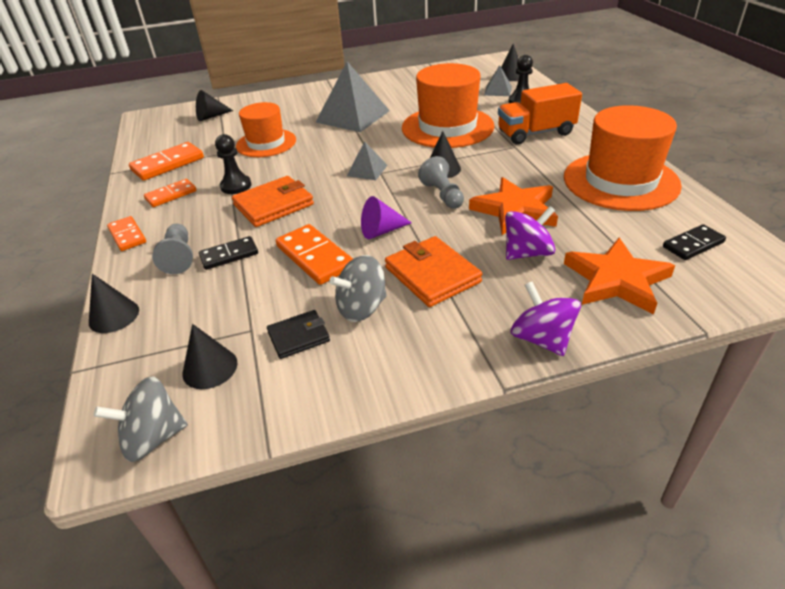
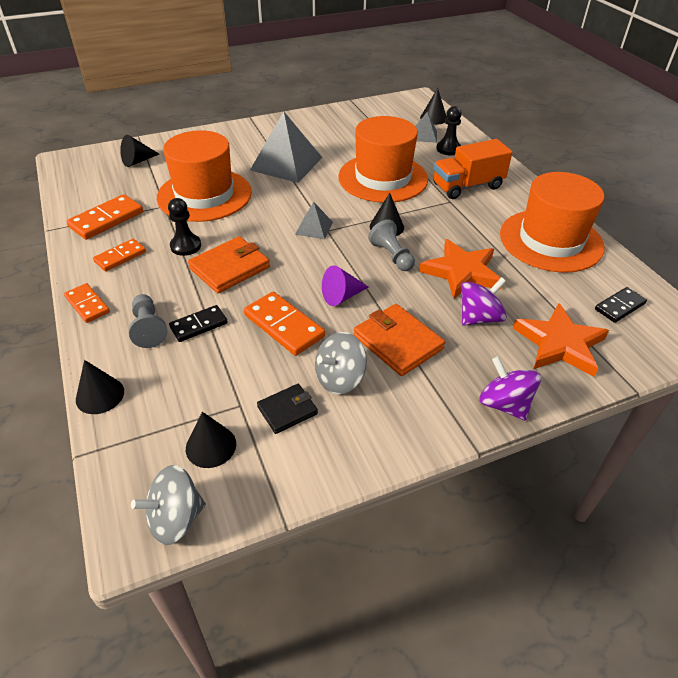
camera: 10 degrees left, 5 degrees up
(266, 143) = (204, 195): orange hat -> orange hat, size x1.55

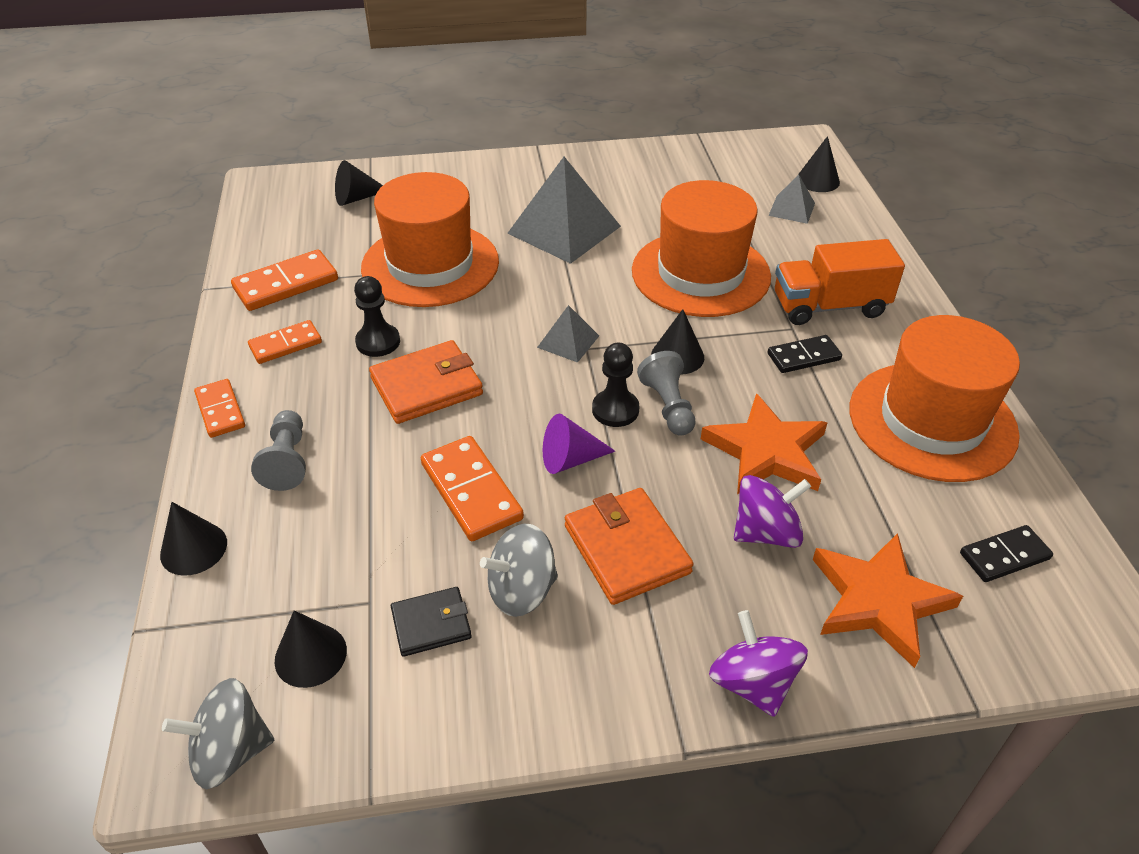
camera: 15 degrees right, 0 degrees up
(199, 325) = (355, 468): black domino -> black domino (803, 357)
(448, 149) = (822, 237): black pawn -> black pawn (615, 410)

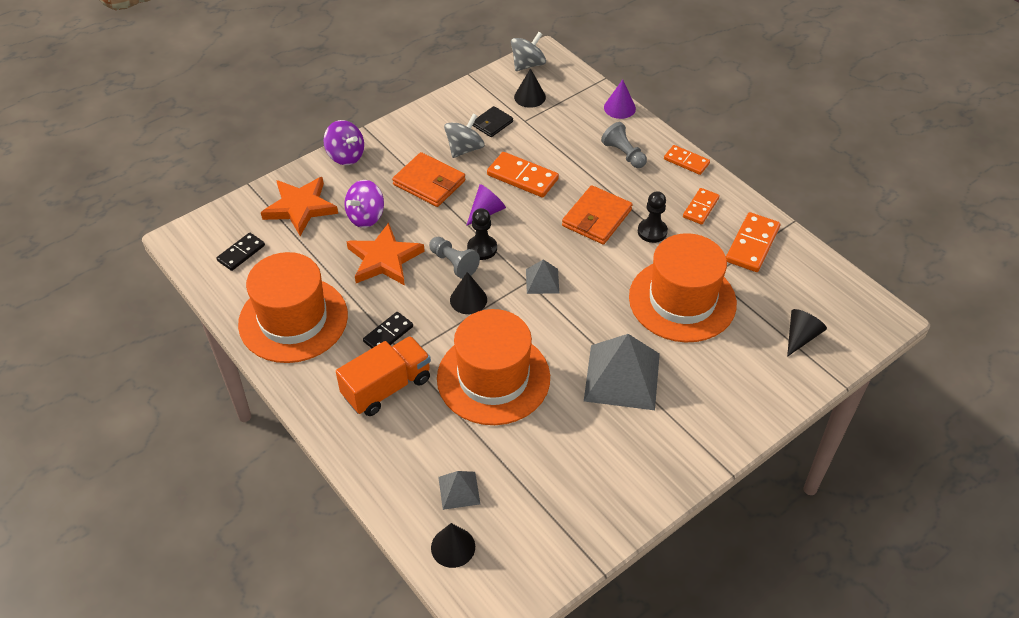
camera: 150 degrees right, 5 degrees up
(193, 548) = (619, 108): black cone -> purple cone

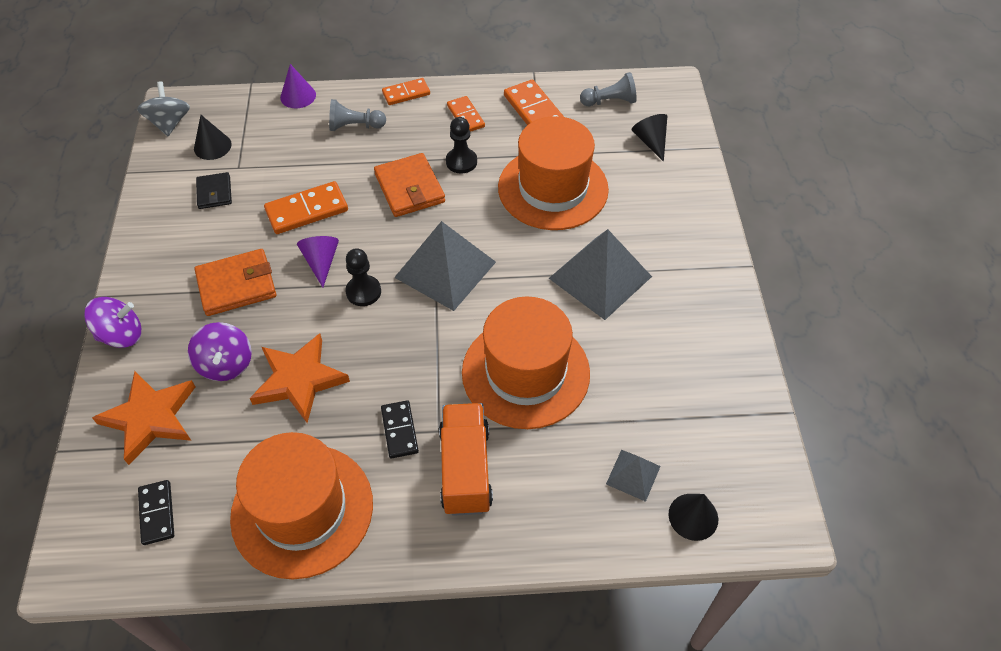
camera: 55 degrees left, 5 degrees up
(453, 263) = (360, 324): grey pawn -> grey pawn (609, 101)
(464, 149) = (223, 232): grey spinning top -> none
(468, 299) = (416, 338): black cone -> none
(542, 281) = (445, 269): grey pyramid -> grey pyramid, size x2.01

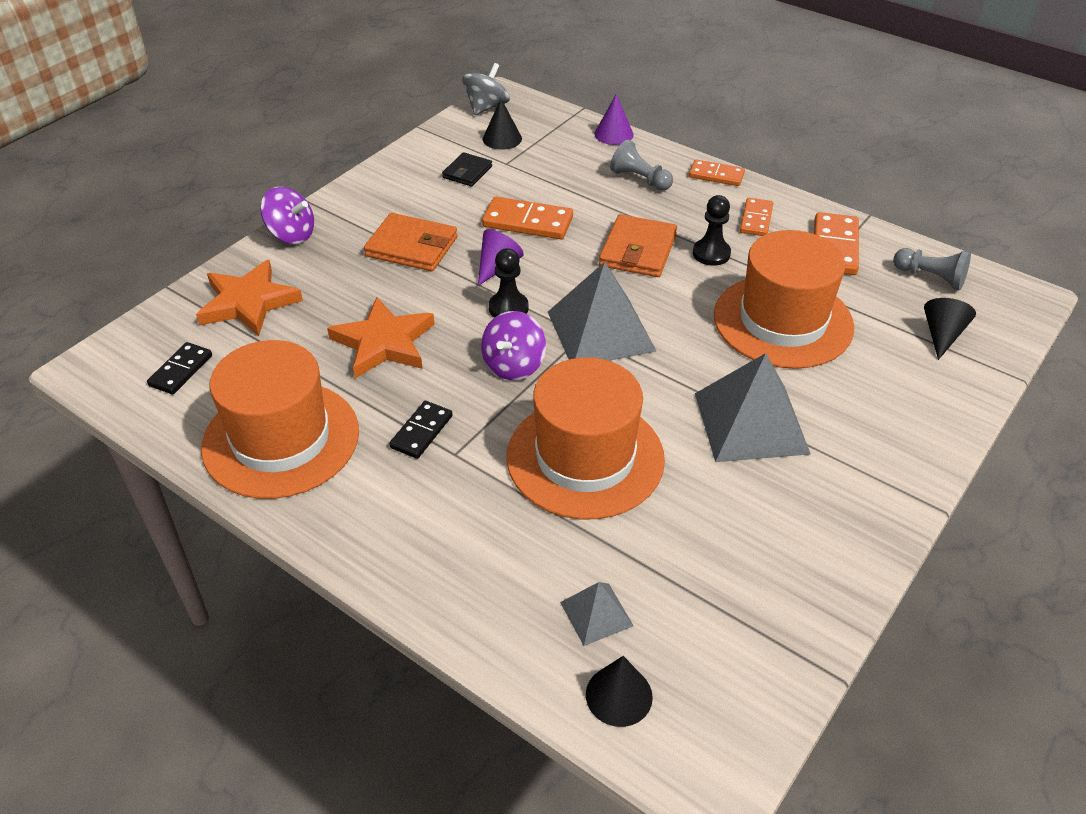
camera: 40 degrees right, 10 degrees down
(226, 364) = (342, 298): purple spinning top -> purple spinning top (514, 365)
(465, 469) = (444, 499): orange truck -> none

